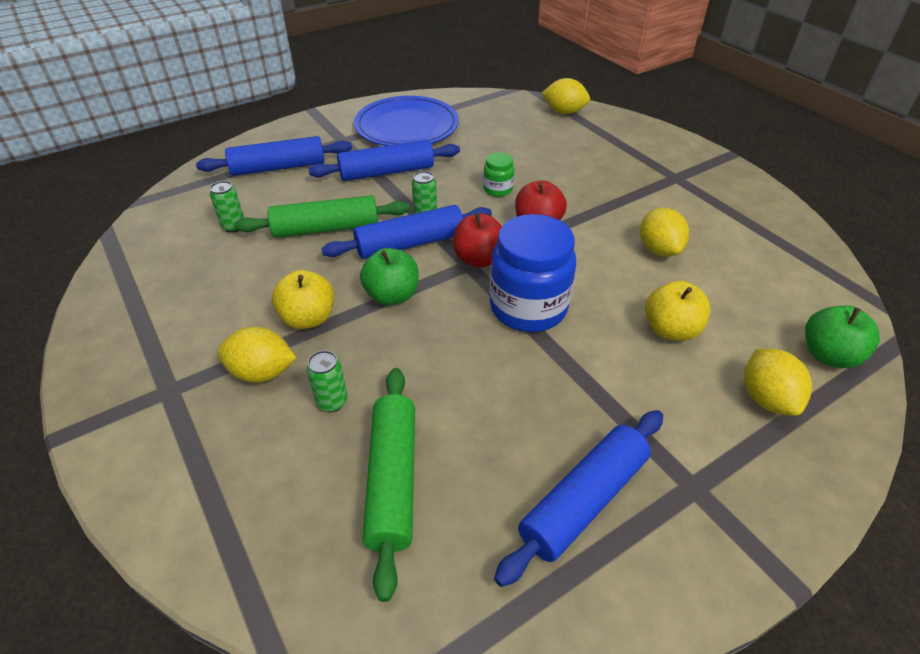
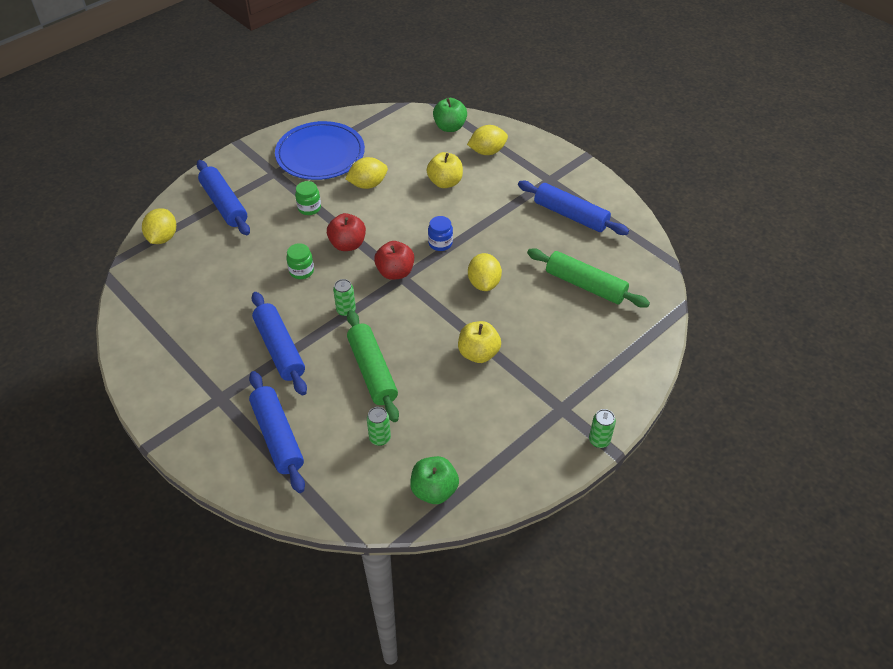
camera: 100 degrees left, 5 degrees up
(262, 372) = (532, 363): yellow lemon -> yellow lemon (484, 283)
(332, 402) = (544, 322): green can -> green can (599, 440)
(392, 295) = (444, 313): green apple -> green apple (434, 490)
(392, 480) = (585, 285): green rolling pin -> green rolling pin turned 45 degrees clockwise
(407, 126) = (191, 350): blue plate -> blue plate (320, 154)
(410, 243) = (383, 313): blue rolling pin -> blue rolling pin (224, 204)
(528, 307) = (440, 243): blue jar -> blue jar, size x0.47
(608, 199) = (309, 208): none -> green jar

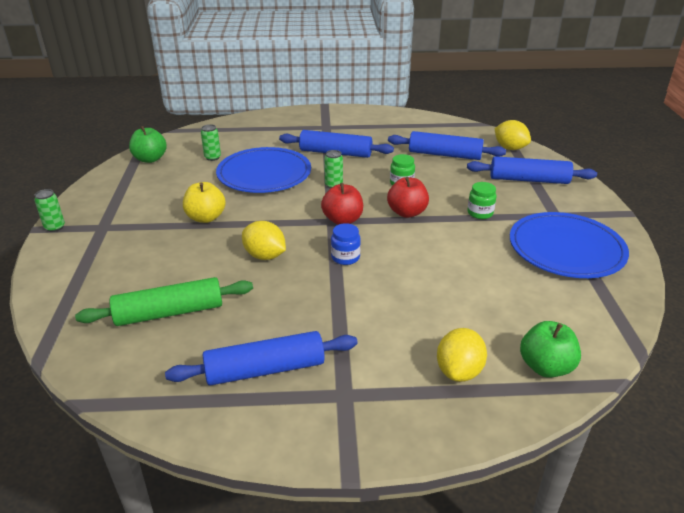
camera: 130 degrees right, 15 degrees down
(277, 436) = (270, 132): blue rolling pin -> blue rolling pin (444, 155)
(368, 184) = (483, 255): yellow lemon -> none
(372, 371) = (264, 174): green rolling pin -> blue plate
(445, 182) = (433, 305): yellow apple -> none

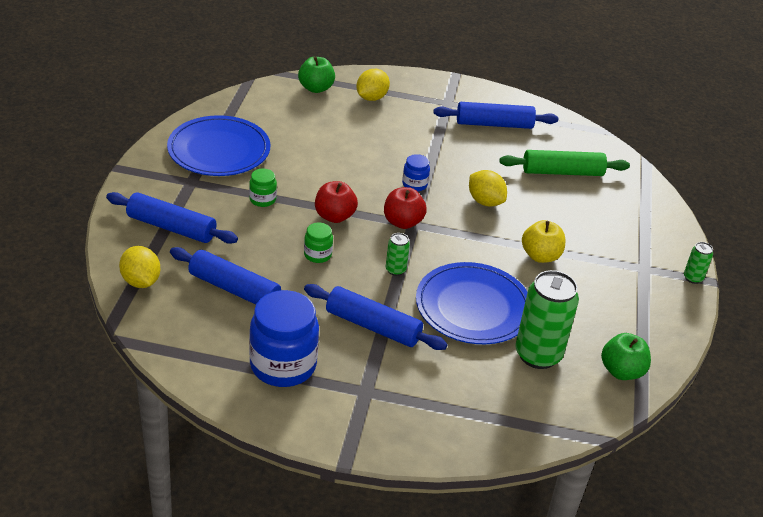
camera: 170 degrees left, 5 degrees up
(212, 157) = (538, 355): green can -> green can, size x2.15
(382, 128) = (283, 365): none -> blue jar

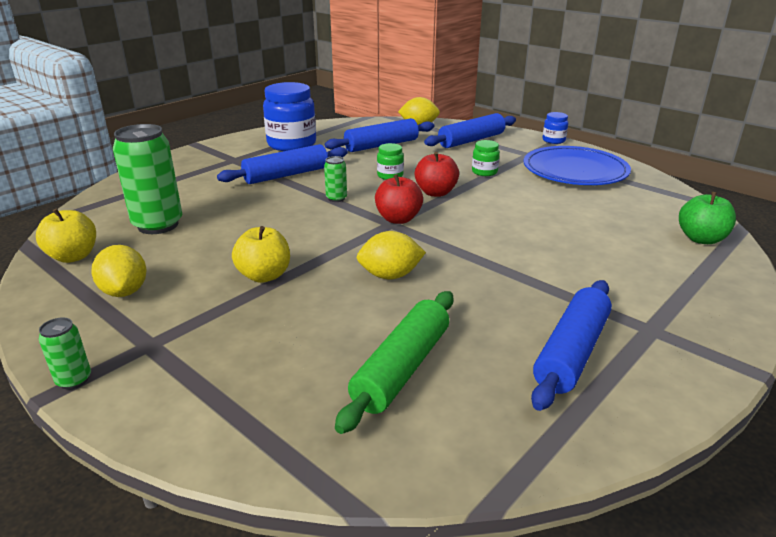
camera: 125 degrees right, 10 degrees down
(371, 98) = (673, 269): yellow lemon -> yellow lemon (125, 291)
(414, 184) = (457, 243): blue jar -> blue jar (553, 140)
(473, 307) = (249, 216): blue plate -> none
(621, 371) = (73, 256): green apple -> yellow apple

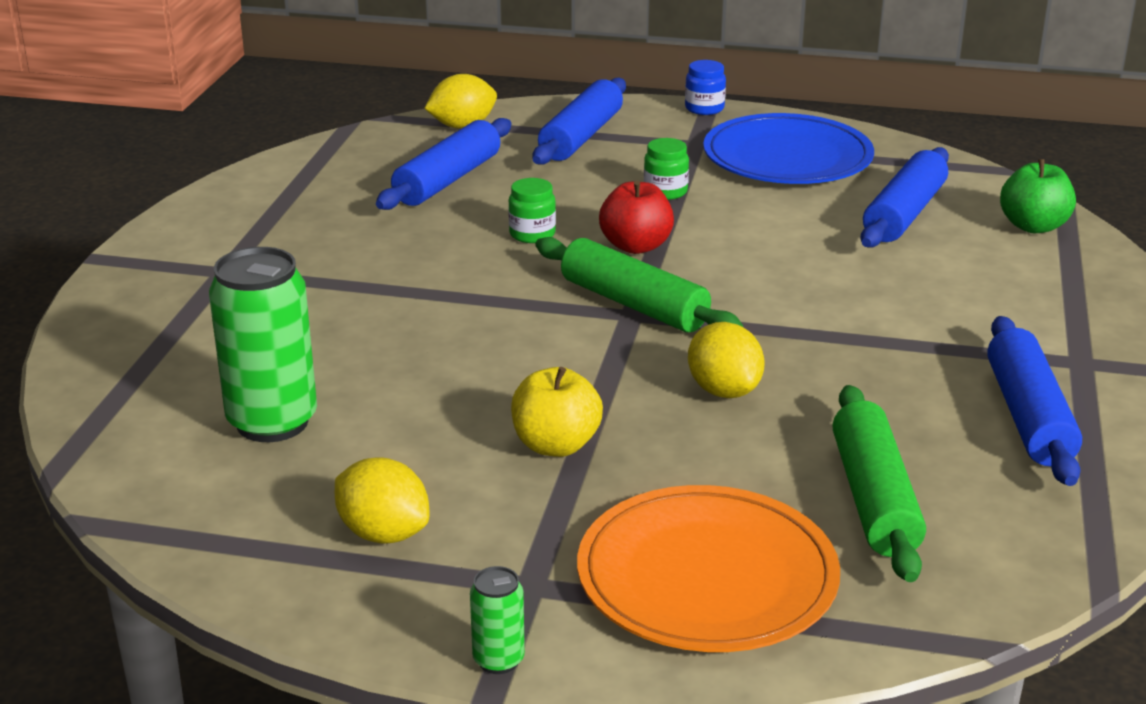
camera: 30 degrees left, 0 degrees up
(73, 256) = (211, 513): yellow apple -> none
(242, 378) = (707, 577): none -> orange plate
(286, 175) = (361, 277): blue rolling pin -> blue rolling pin (904, 214)
(292, 144) = (287, 215): blue jar -> none
(336, 198) = (499, 296): green can -> none
(390, 275) = (724, 390): yellow lemon -> yellow lemon turned 75 degrees counterclockwise
(398, 219) = (634, 304): red apple -> green rolling pin

